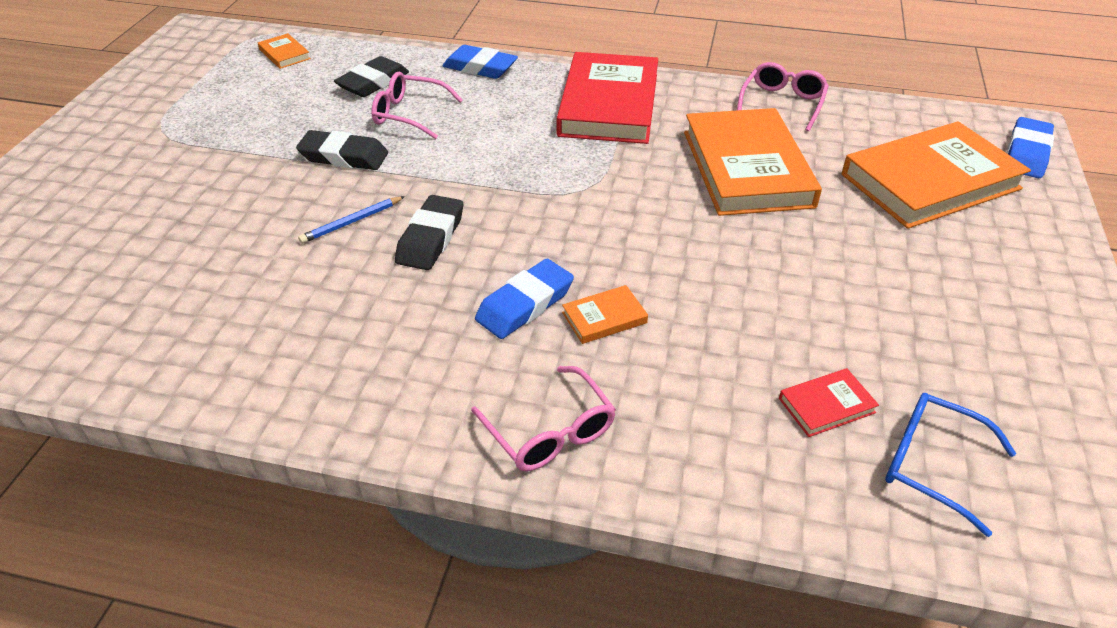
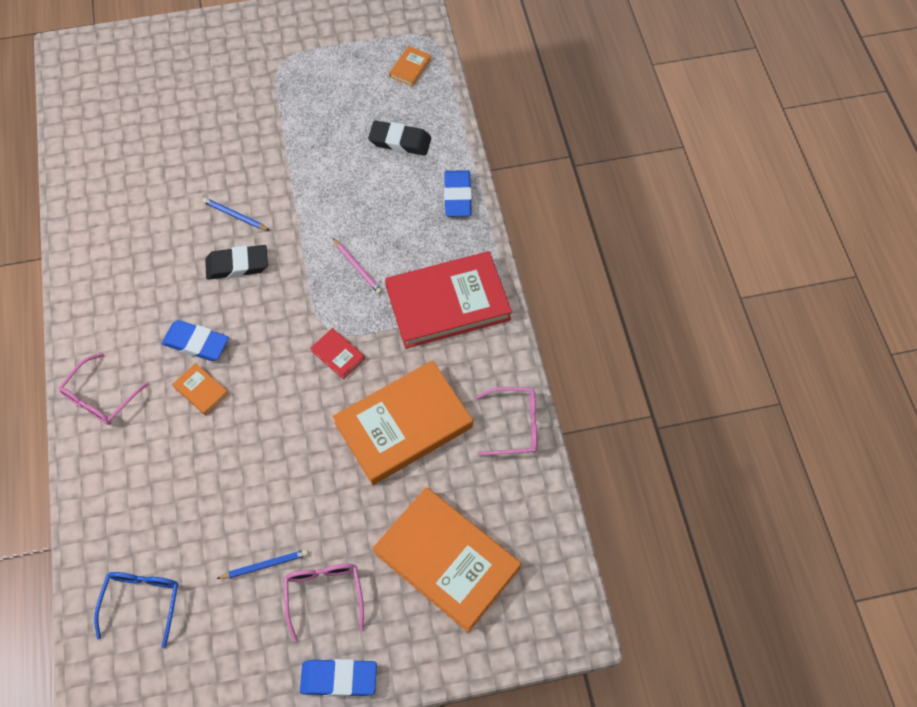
camera: 65 degrees right, 20 degrees up
(344, 156) = (301, 174): black eraser -> none
(409, 114) = (370, 184): pink glasses -> pink glasses (324, 594)
(515, 149) = (357, 267): none -> pink pencil
(826, 405) = (170, 535): red book -> red book (338, 355)
(901, 321) = (265, 565): none -> blue pencil
(1027, 153) = (528, 632): blue eraser -> blue eraser (339, 679)

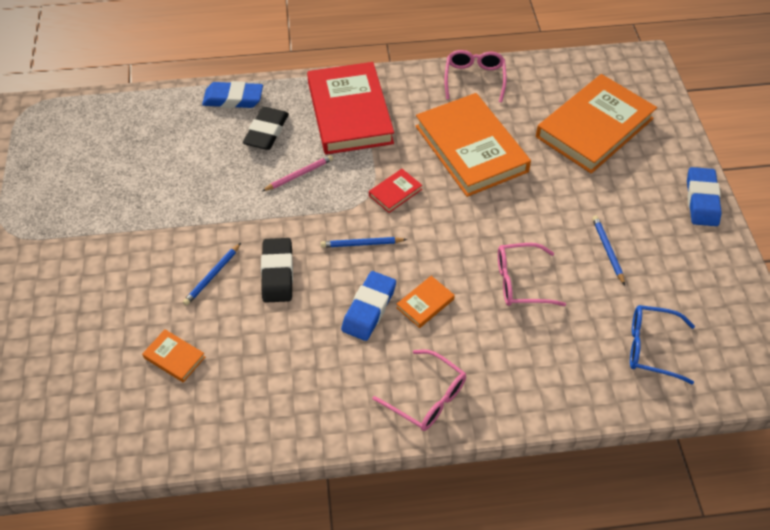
camera: 85 degrees left, 10 degrees down
(271, 330) = (361, 244): none -> blue pencil
(324, 594) = (630, 208): pink glasses -> pink glasses (520, 282)
(400, 141) = (154, 136): black eraser -> black eraser (266, 132)
(410, 68) = (61, 124): orange book -> orange book (174, 357)

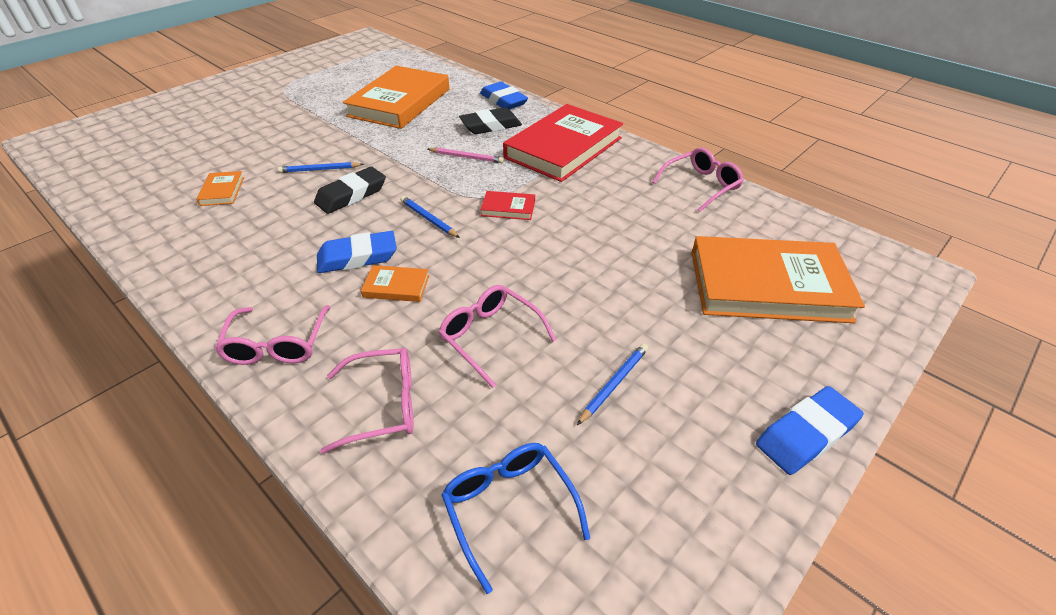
camera: 50 degrees right, 10 degrees down
(471, 149) = (617, 223): orange book -> orange book (399, 102)
(533, 365) = (383, 405): none -> pink glasses

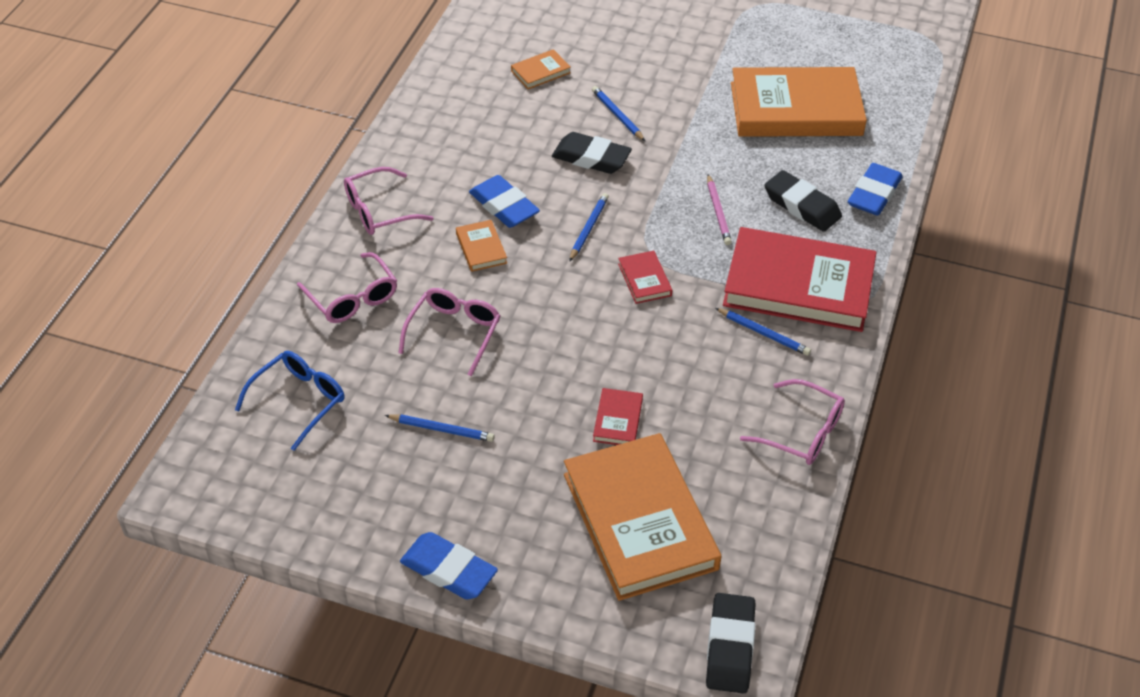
camera: 65 degrees right, 5 degrees up
(599, 173) = (763, 333): none -> blue pencil
(652, 265) = (618, 420): none -> red book
(905, 276) = (730, 647): none -> black eraser

